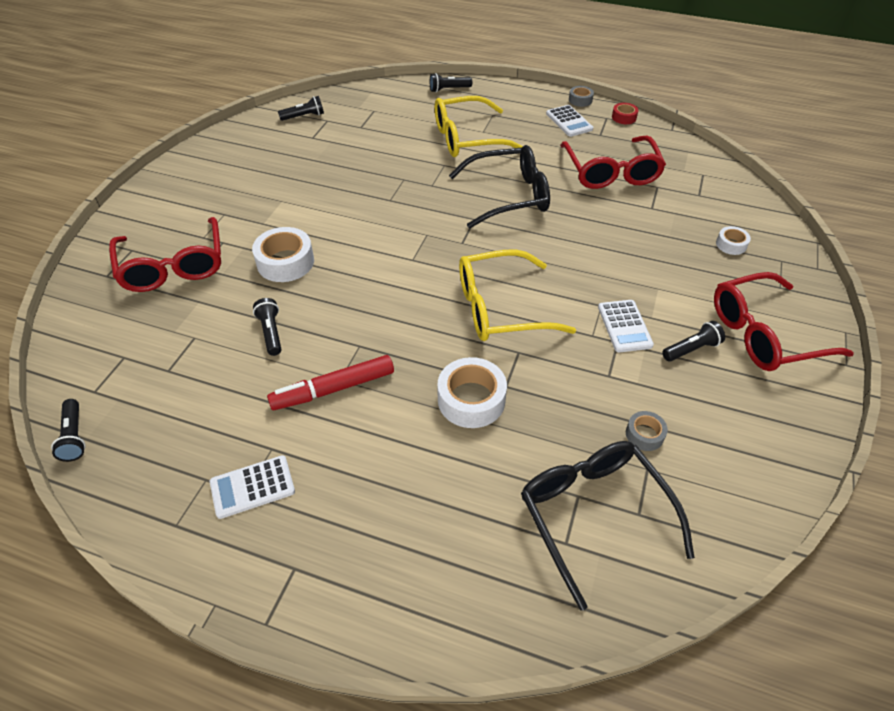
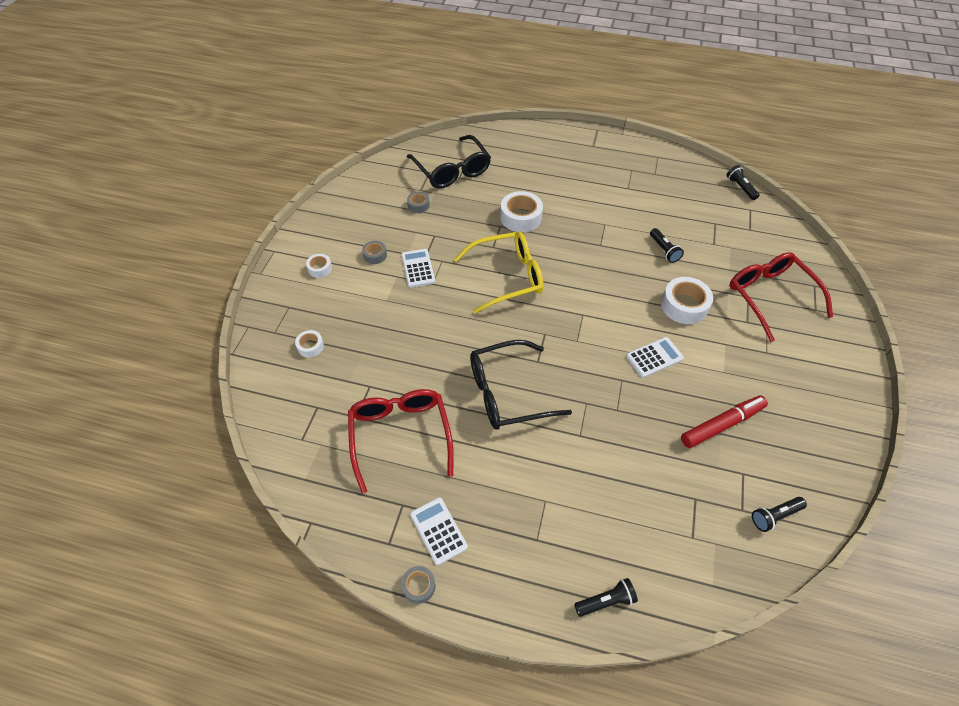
camera: 175 degrees right, 5 degrees up
(252, 487) = (629, 172): white calculator -> white calculator (654, 357)
(333, 389) = (606, 218): red marker -> red marker (722, 425)
(467, 138) = (562, 484): yellow glasses -> none
(624, 117) = (366, 546): red tape -> none
(691, 349) = (375, 255): black flashlight -> grey tape
(764, 334) = (320, 268): red glasses -> white tape

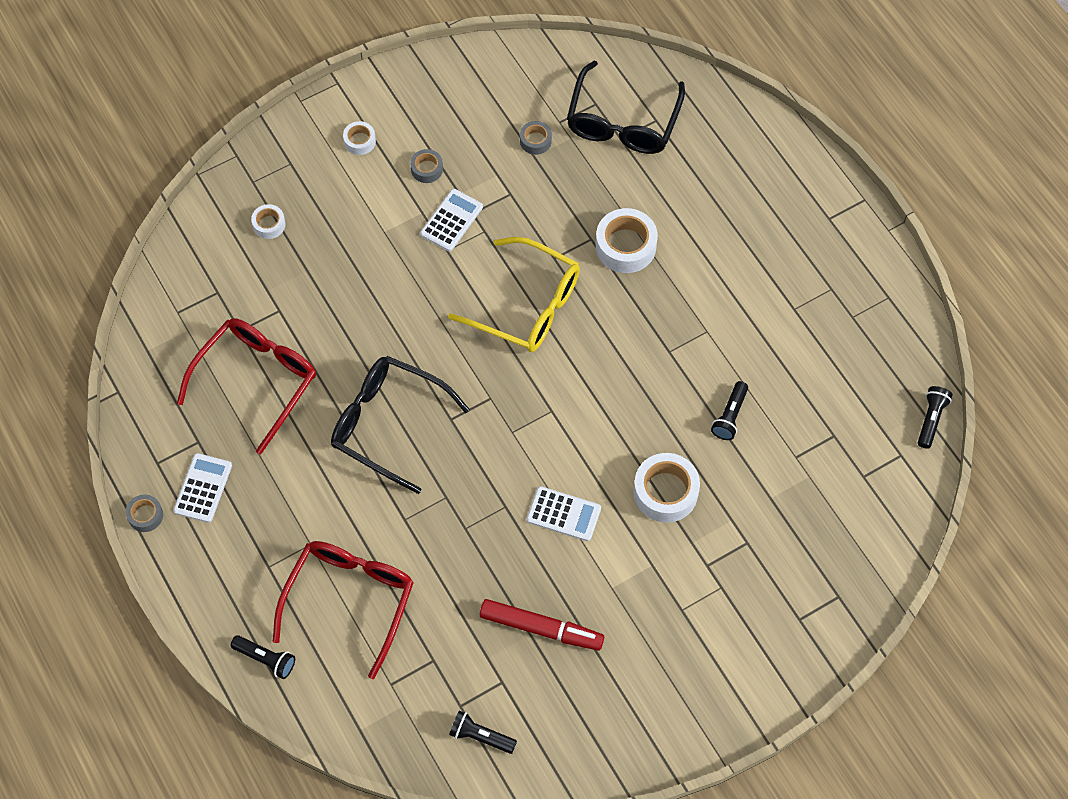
camera: 45 degrees right, 10 degrees up
(770, 296) = (771, 563): red glasses -> red glasses (350, 600)

